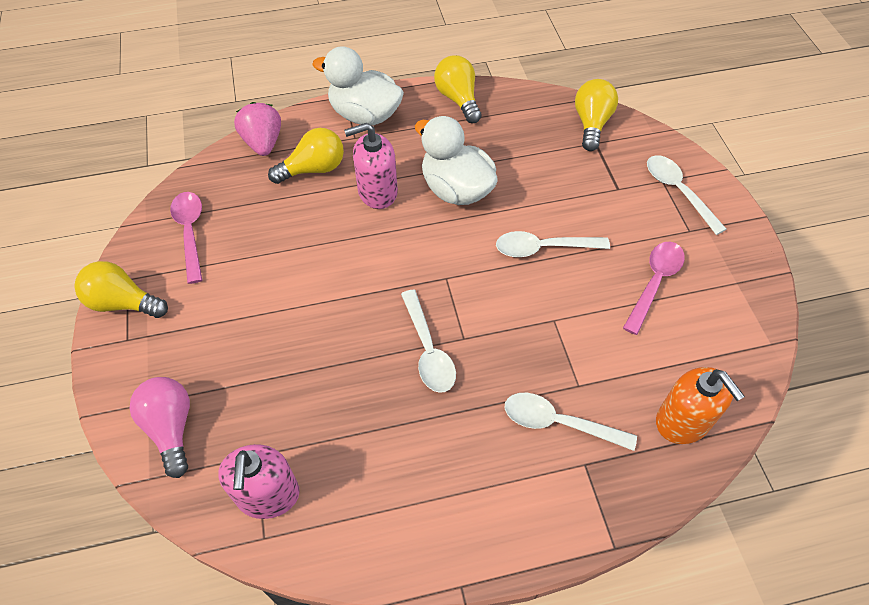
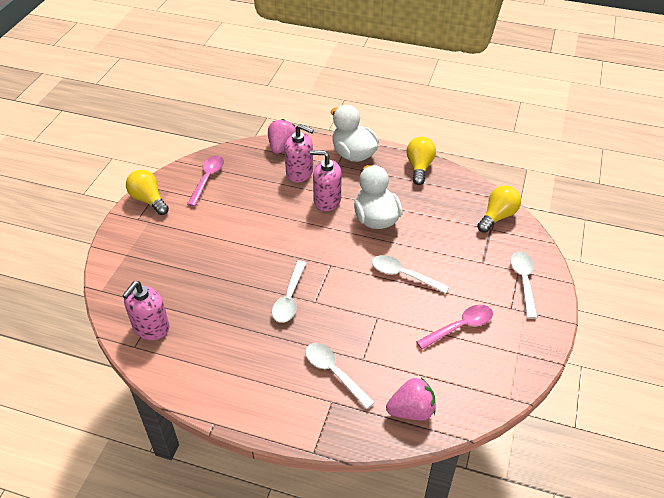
camera: 30 degrees right, 10 degrees down
(171, 428) = (128, 272): pink light bulb -> none
(314, 169) = (300, 173): yellow light bulb -> pink soap dispenser
(683, 421) = (411, 411): orange soap dispenser -> pink strawberry

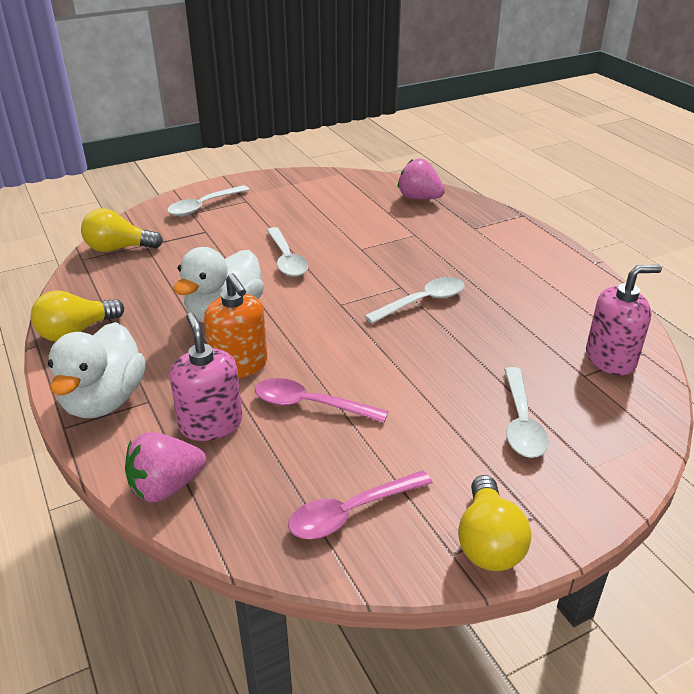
camera: 135 degrees left, 10 degrees down
(327, 200) = (239, 365): pink soap dispenser -> orange soap dispenser
(334, 373) = (450, 239): white spoon -> white spoon (521, 422)
(460, 327) = (305, 212): pink spoon -> pink spoon (311, 405)

